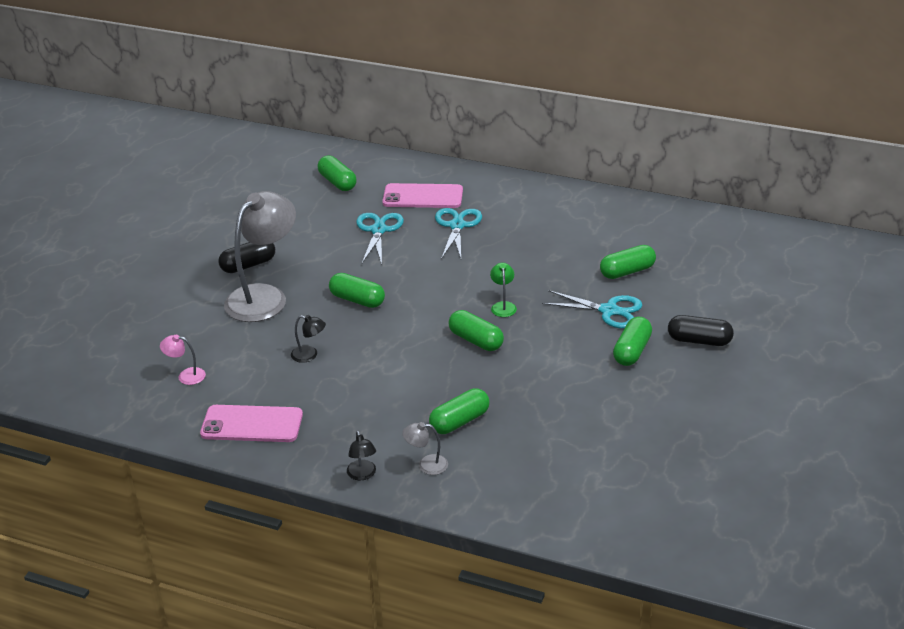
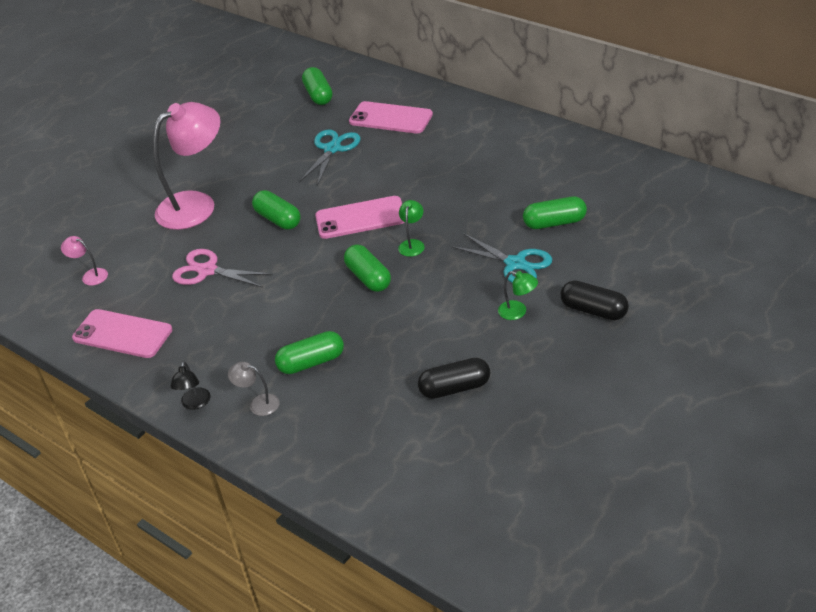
camera: 20 degrees right, 5 degrees up
(248, 265) = (198, 171): black capsule -> black capsule (455, 388)
(264, 296) = (196, 204): grey lamp -> pink lamp
(309, 355) = (207, 271): black lamp -> pink scissors
(440, 289) = (360, 218): none -> pink phone
(457, 226) = (409, 153): turquoise scissors -> none
(632, 351) = (518, 312): green capsule -> green lamp

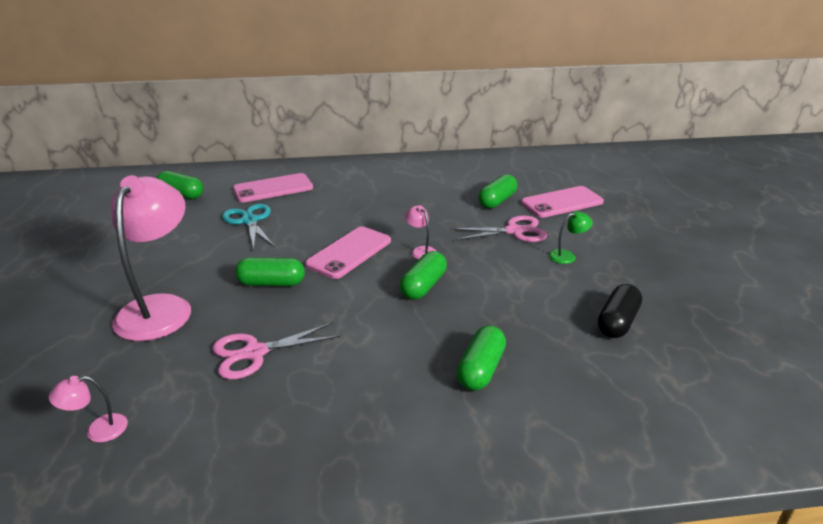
camera: 50 degrees left, 10 degrees down
(122, 334) = (231, 464): pink phone -> pink phone (562, 202)
(195, 404) = (427, 478): black lamp -> none
(258, 404) = (491, 433): grey lamp -> none
(368, 277) = (423, 286): green capsule -> green capsule turned 75 degrees counterclockwise
(412, 244) = (421, 251): green lamp -> pink lamp
(515, 264) = (514, 231): turquoise scissors -> pink scissors
(594, 310) = (608, 234): black capsule -> none

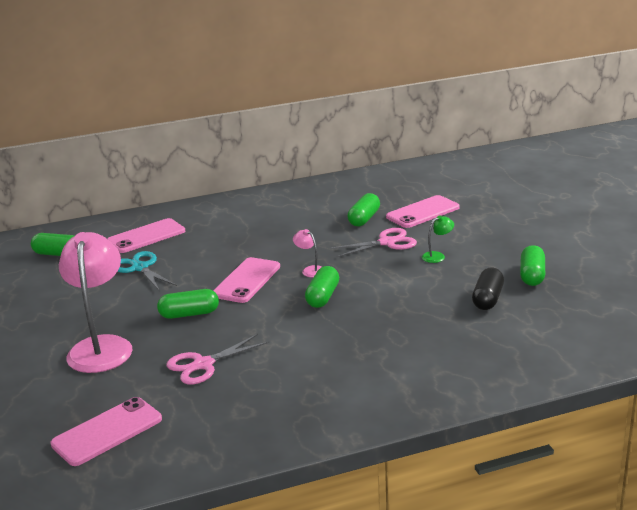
camera: 10 degrees left, 5 degrees down
(98, 430) = (107, 431): pink lamp -> pink phone
(480, 369) = (389, 347): green capsule -> green capsule (532, 275)

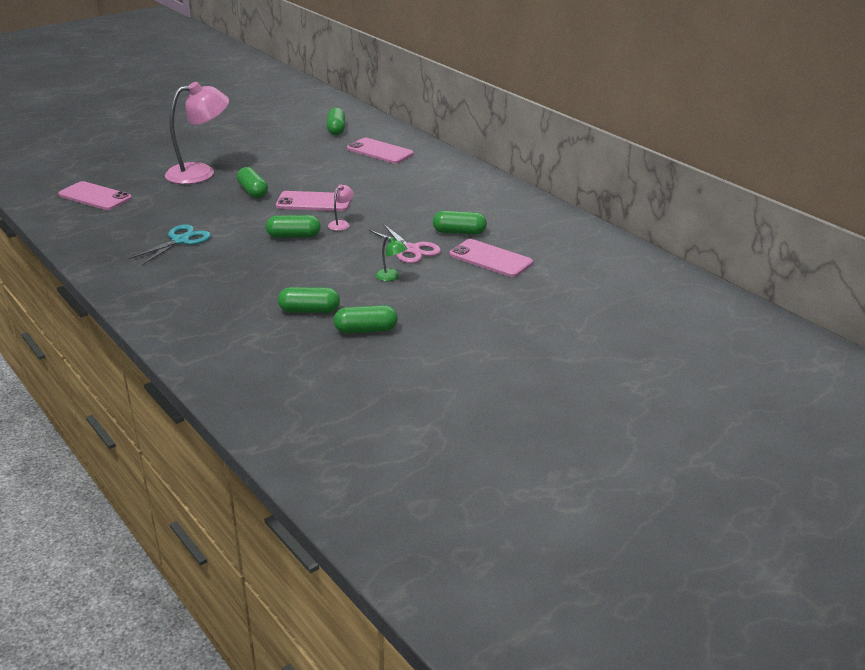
camera: 70 degrees right, 5 degrees up
(140, 268) = (323, 160): turquoise scissors -> turquoise scissors (180, 240)
(203, 364) = (179, 210): pink scissors -> none
(487, 299) = (309, 310): black capsule -> green capsule

